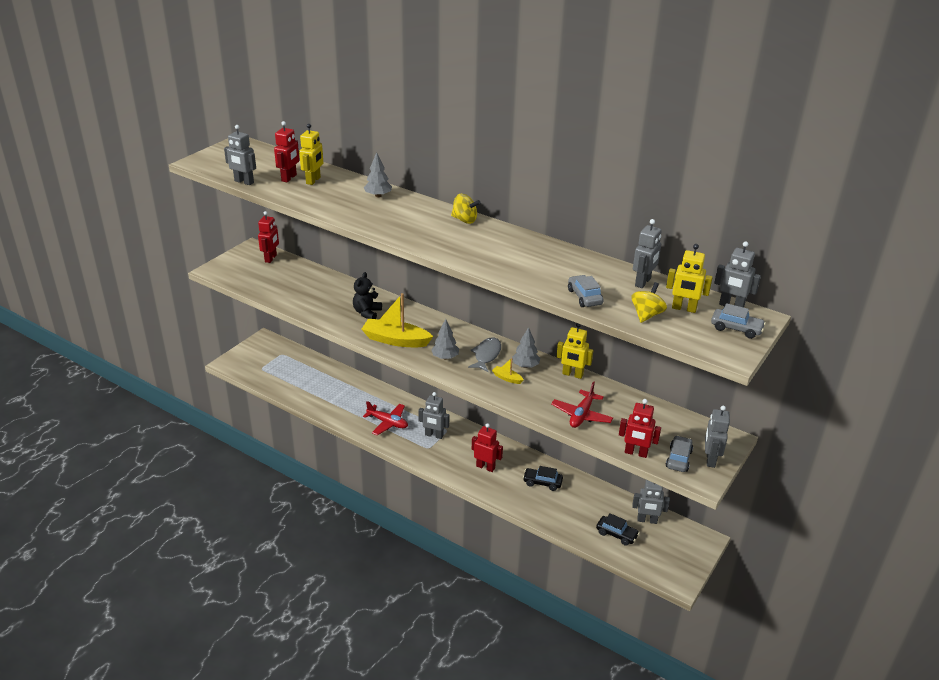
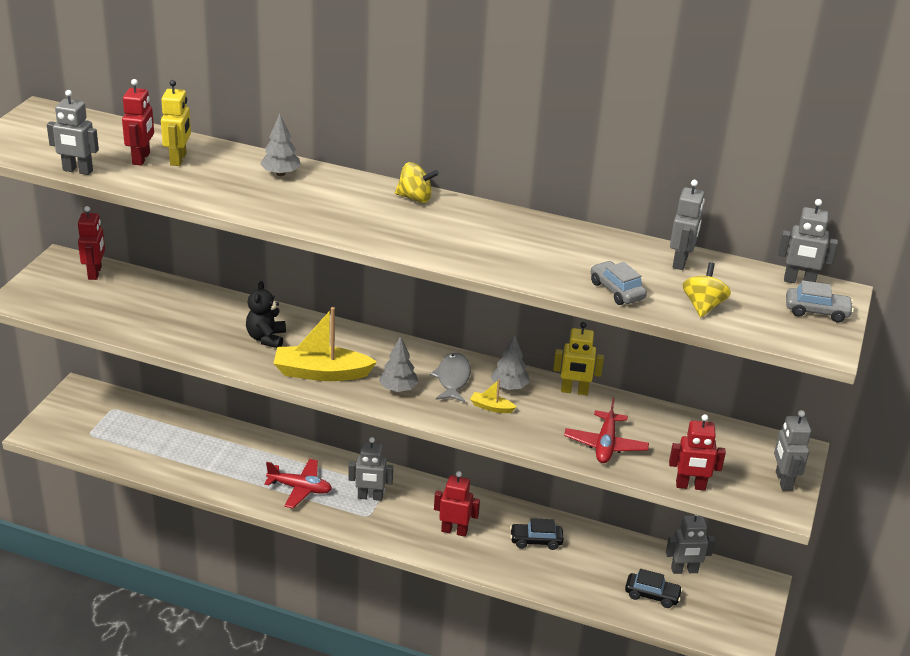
camera: 15 degrees left, 0 degrees up
(678, 459) = (745, 486): grey car -> none
(684, 308) = (744, 292): yellow robot -> none

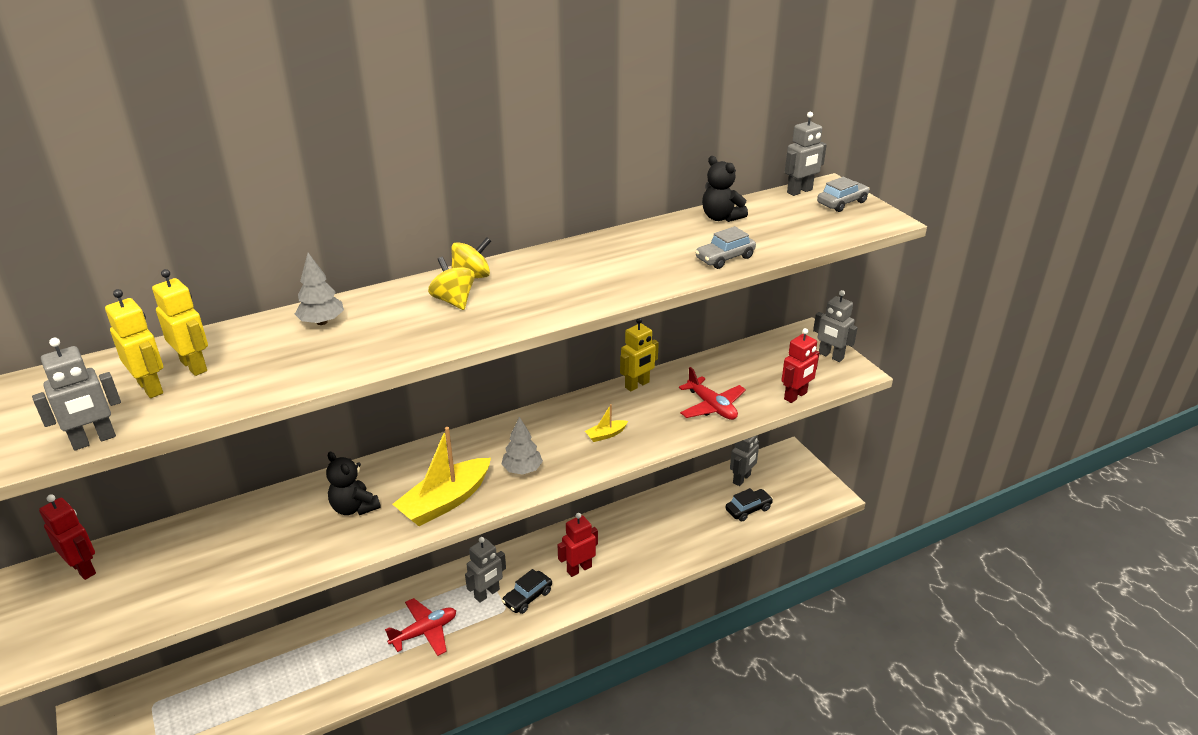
camera: 45 degrees left, 0 degrees up
(141, 158) = (151, 387): red robot -> yellow robot
(452, 378) = (548, 434): grey fish -> none
(509, 387) = (594, 412): grey tree -> none
(536, 541) = (637, 531): black car -> black car (527, 597)
(616, 290) = (724, 258): grey car -> grey car turned 45 degrees counterclockwise
(680, 262) = (721, 217): grey robot -> black teddy bear
(703, 306) = (786, 236): yellow spinning top -> yellow spinning top (453, 301)

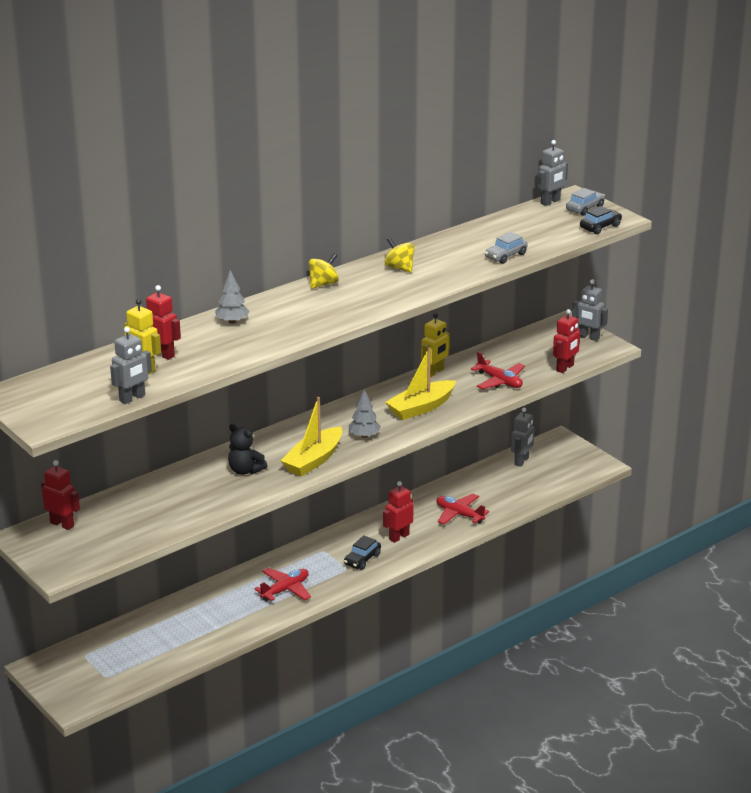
camera: 10 degrees left, 5 degrees down
(194, 366) = (163, 354): yellow robot -> red robot
(453, 301) = (319, 300): yellow spinning top -> yellow spinning top (399, 268)
(487, 594) = (327, 561): grey robot -> none
(606, 435) = (421, 407): yellow boat -> yellow boat, size x2.21
(656, 545) = (459, 514): none -> red plane
(721, 217) = (494, 227): black teddy bear -> none
(748, 509) = (532, 482): black car -> black car (600, 227)

